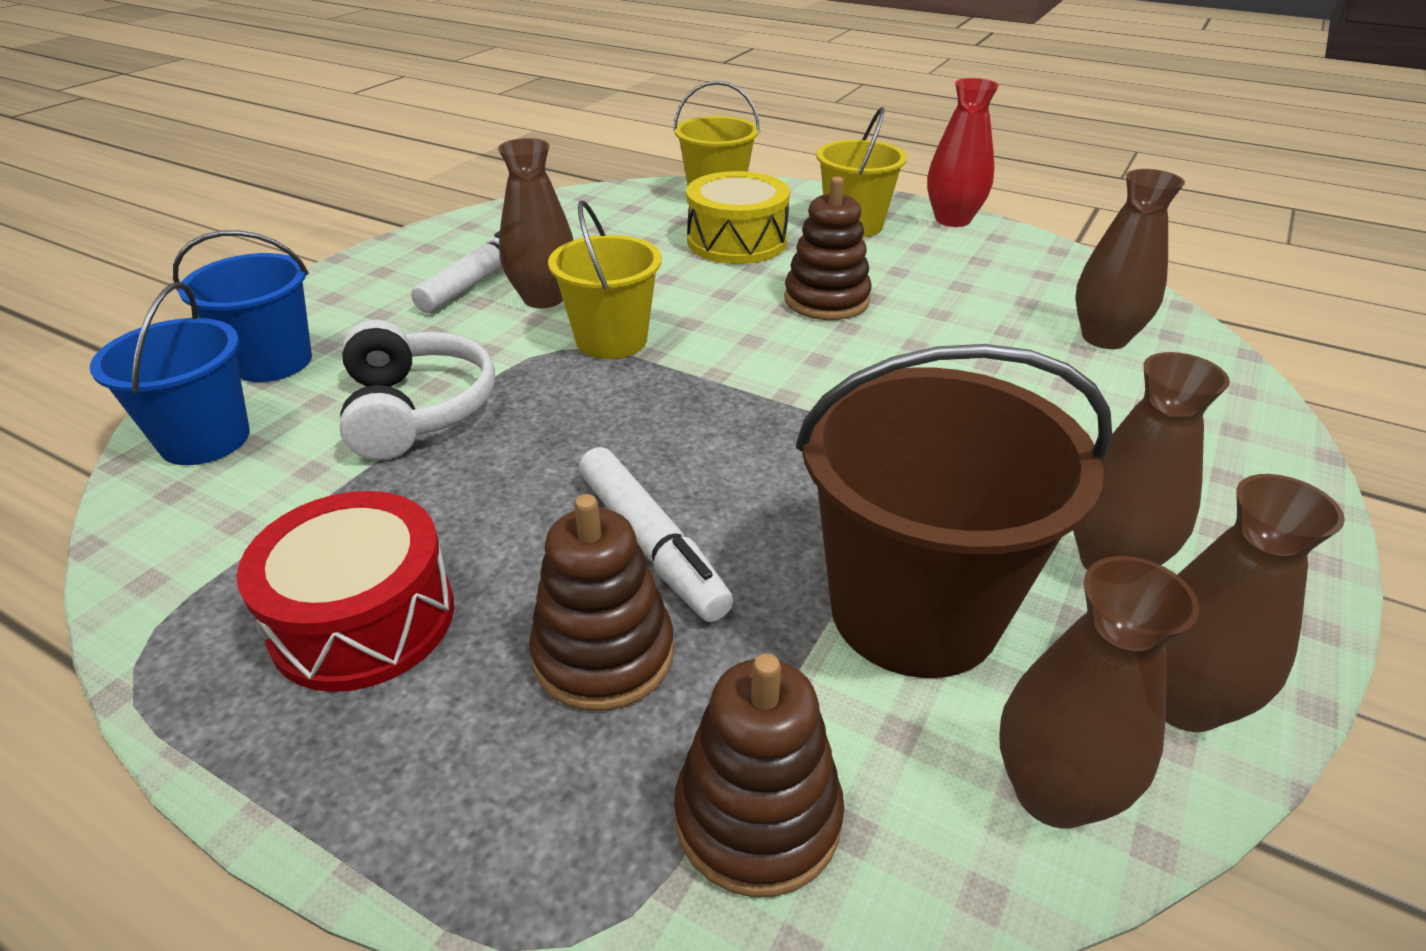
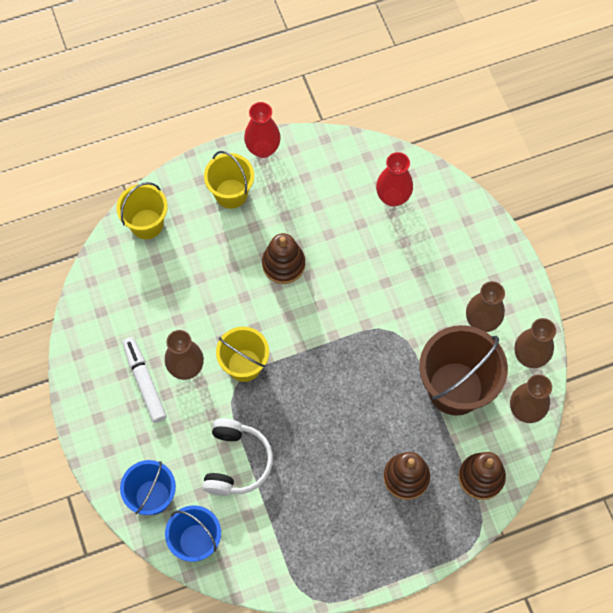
camera: 50 degrees left, 30 degrees up
(363, 619) = (341, 531): red drum -> none
(416, 410) = (236, 462): white headphones -> white headphones turned 75 degrees clockwise
(651, 544) = (373, 435): white marker -> none
(737, 241) = (202, 254): yellow drum -> none
(1104, 338) = (393, 197): brown vase -> red vase

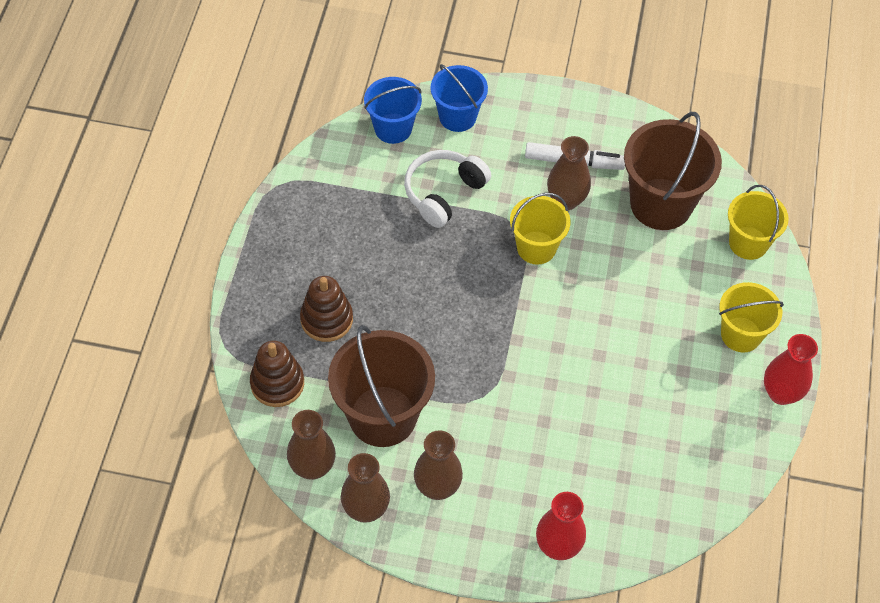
camera: 120 degrees right, 10 degrees down
(147, 299) = (661, 204): none -> brown bucket
(236, 462) = (443, 193): white headphones -> white headphones turned 90 degrees clockwise
(283, 264) = (626, 338): brown stacking toy -> none
(393, 197) = (642, 488): red vase -> red vase (558, 546)

